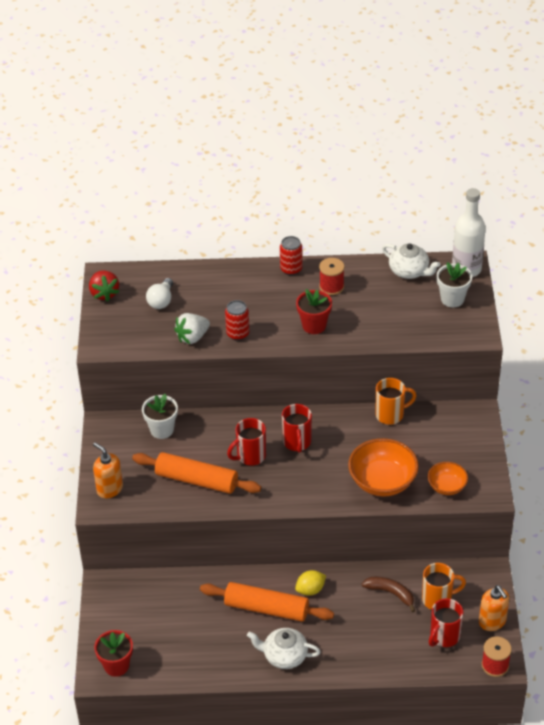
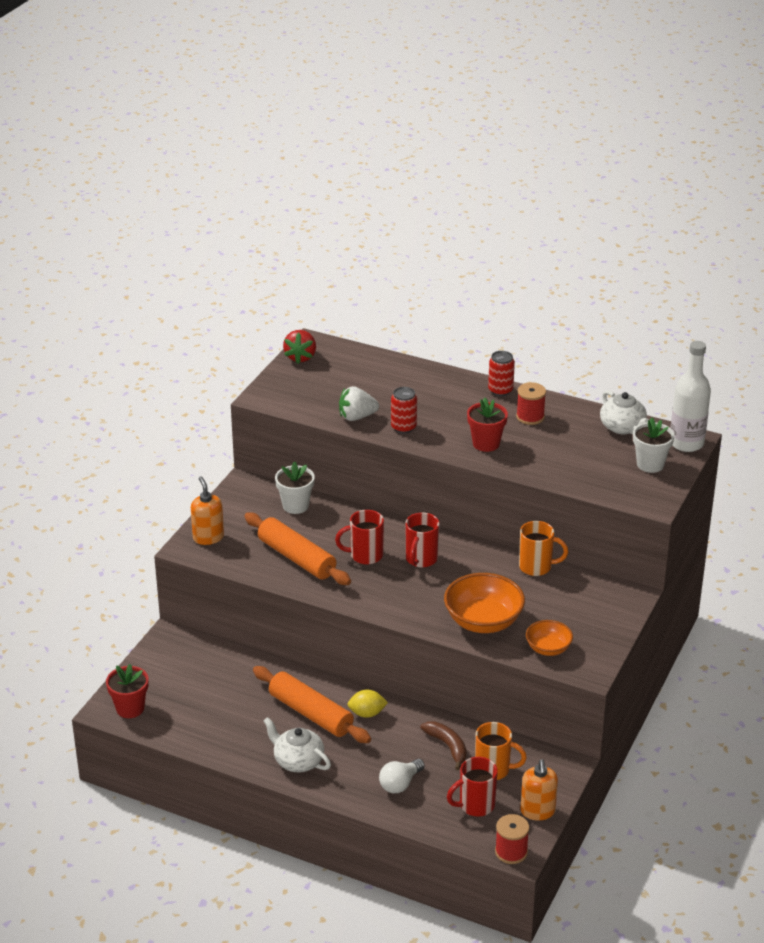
camera: 25 degrees right, 10 degrees down
(161, 301) = (350, 379): white light bulb -> white light bulb (400, 784)

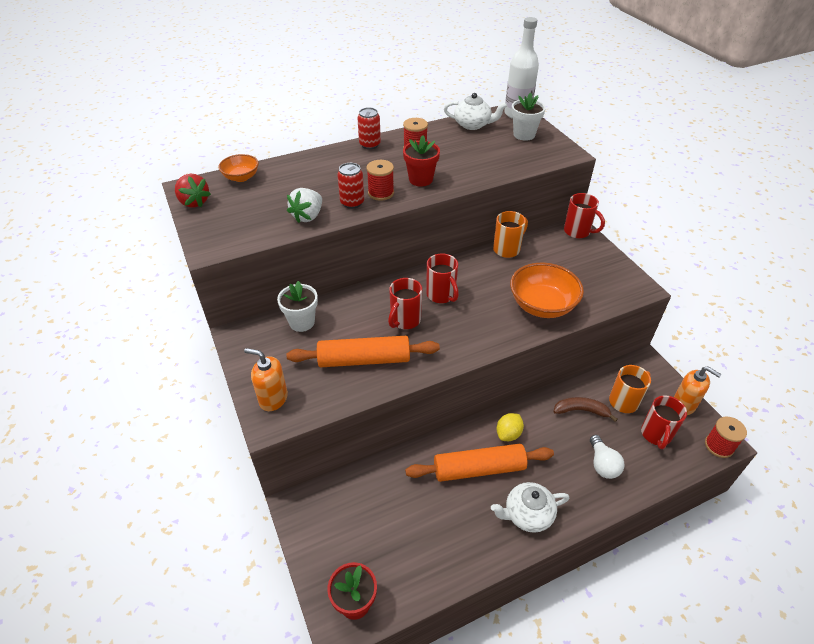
camera: 50 degrees left, 10 degrees up
(437, 434) = (381, 193): none -> red spool
(548, 648) = (600, 292): orange bowl -> orange bowl (241, 177)
(628, 598) = (578, 232): none -> red mug

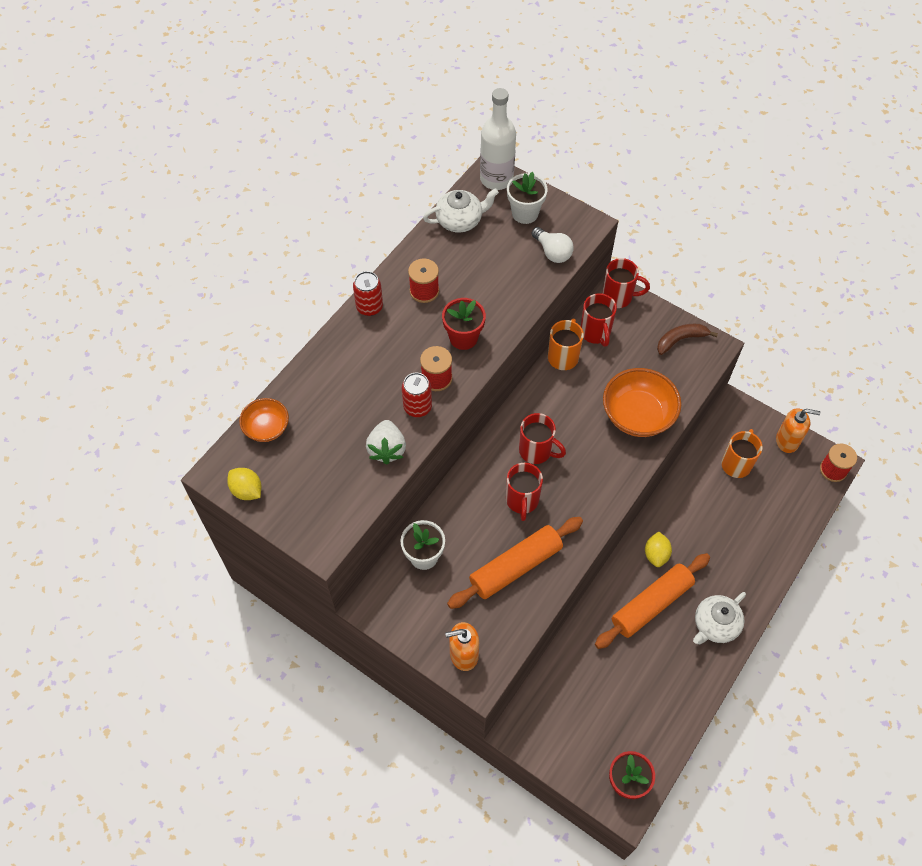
camera: 30 degrees left, 15 degrees up
(194, 202) = (247, 490): red strawberry -> yellow lemon
(581, 411) = (705, 494): brown banana -> brown banana (681, 340)
(602, 464) = (750, 541): white light bulb -> white light bulb (552, 252)
(656, 435) = (779, 486): red mug -> red mug (595, 333)

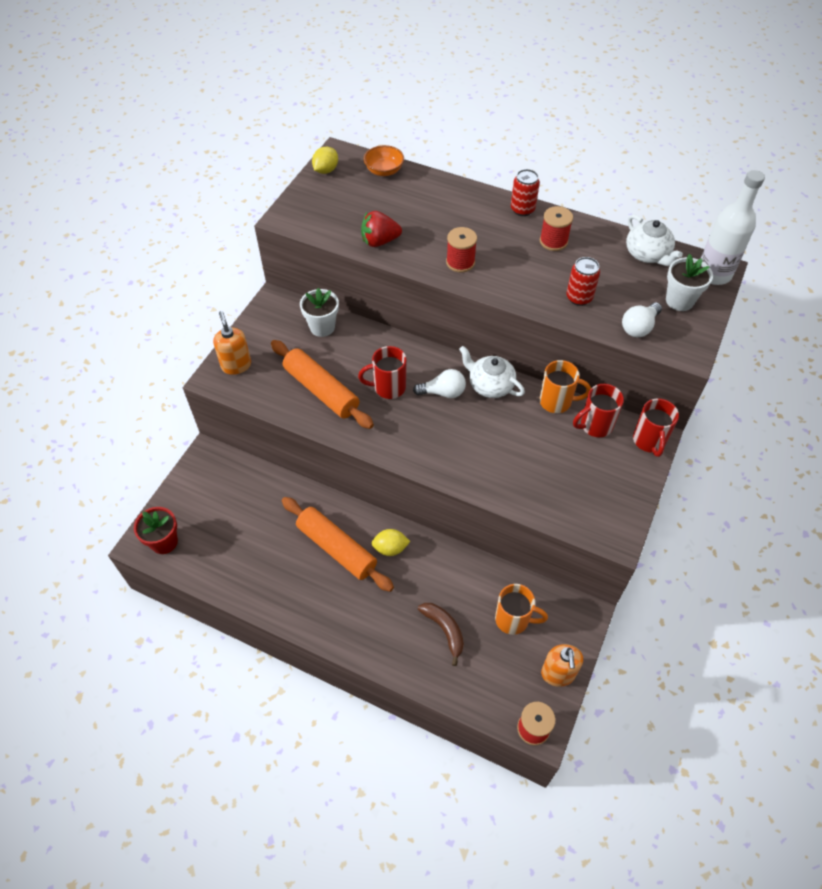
camera: 80 degrees right, 5 degrees down
(387, 449) = (379, 241): white strawberry -> red strawberry
(417, 407) = (426, 254): red can -> red can (579, 297)
(463, 338) = (510, 274): red flower pot -> none
(536, 451) = (443, 392): red mug -> white light bulb
(637, 415) = (506, 471): orange bowl -> none
(681, 340) = (614, 504): brown banana -> brown banana (444, 630)
(715, 625) = (323, 608): white teapot -> white teapot (490, 385)

